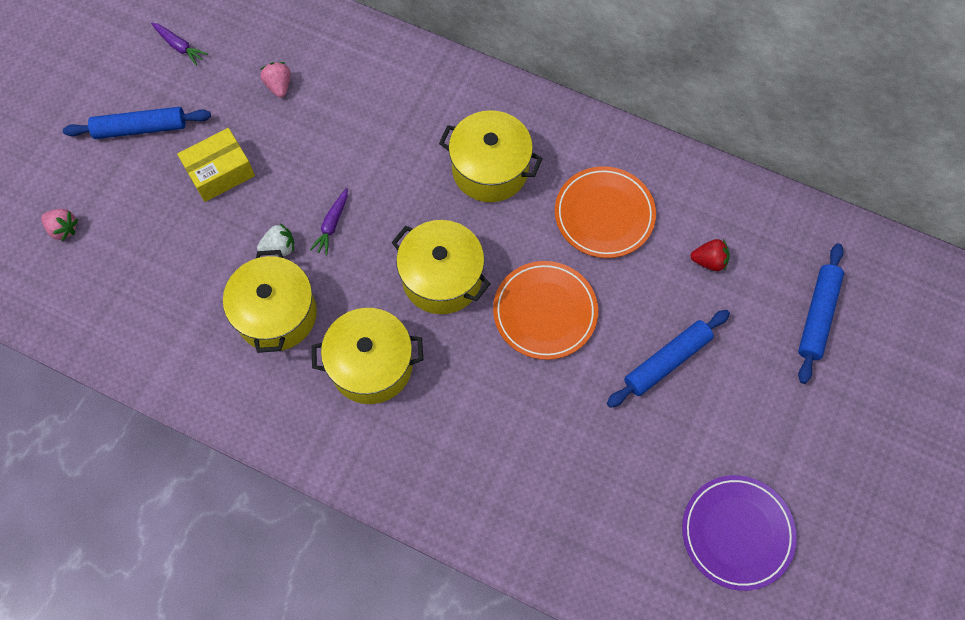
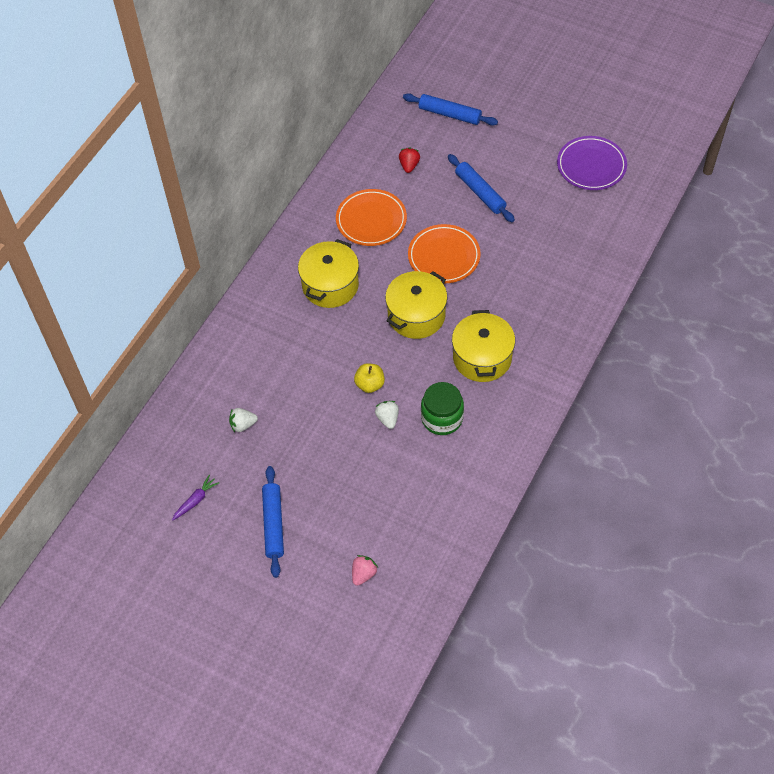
camera: 85 degrees left, 10 degrees down
(220, 172) = (319, 462): yellow box -> none
(276, 314) = (442, 418): yellow pot -> green jar
(279, 85) = (243, 425): pink strawberry -> white strawberry
(332, 224) = (370, 384): purple carrot -> yellow apple

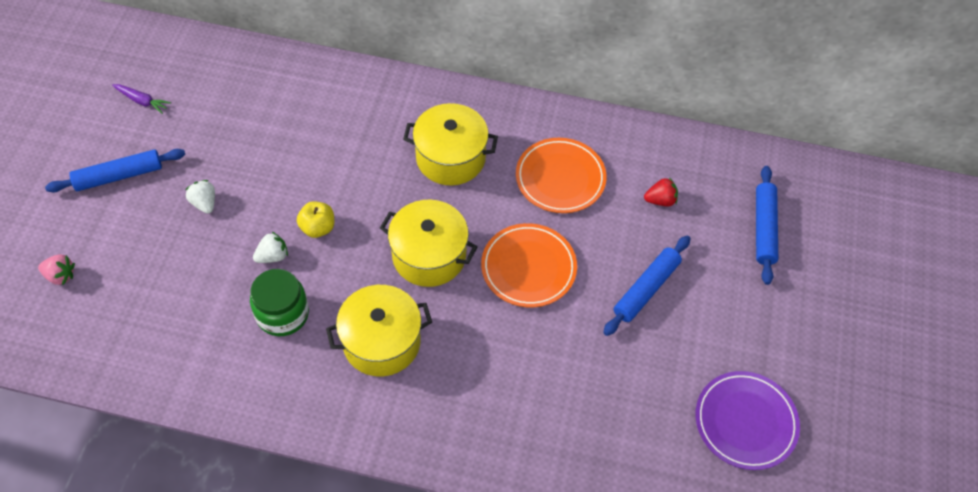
camera: 70 degrees right, 0 degrees up
(243, 425) = (242, 119): white strawberry -> white strawberry (204, 203)

